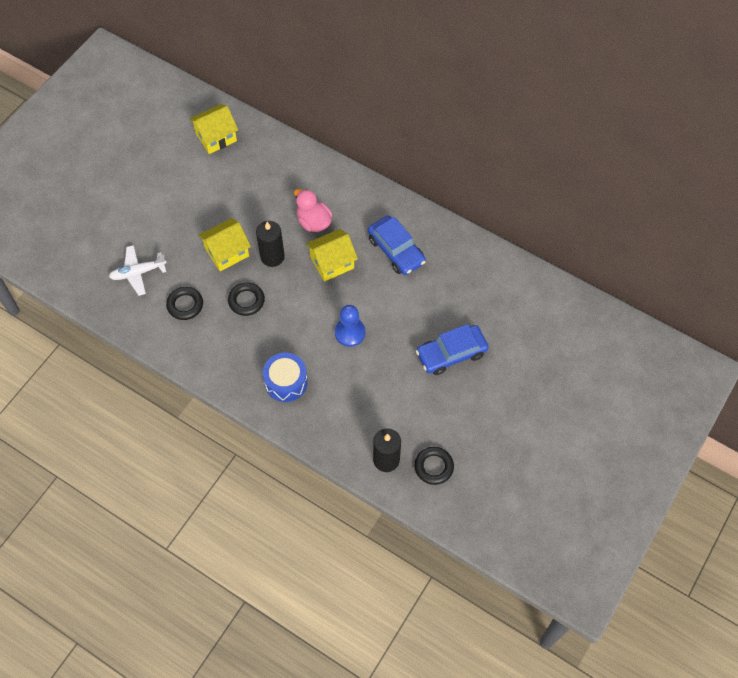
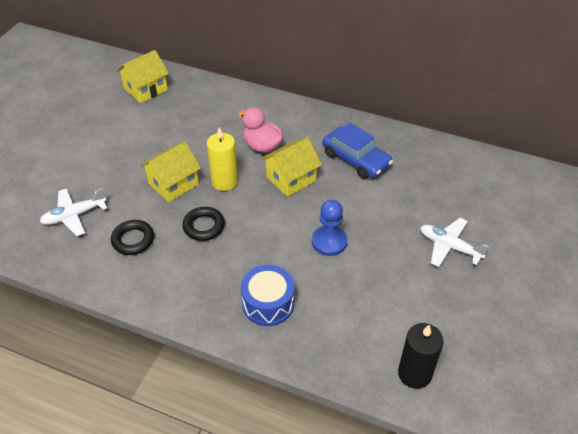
camera: 10 degrees left, 15 degrees down
(272, 257) = (224, 181): black candle -> yellow candle
(433, 467) = (475, 372): black ring -> none
(451, 354) = (449, 246): blue car -> white plane

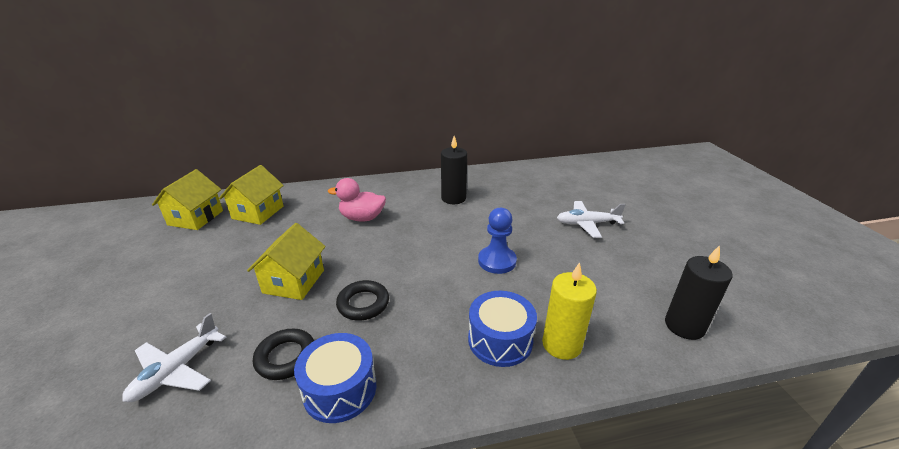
camera: 35 degrees left, 15 degrees down
(148, 278) = (340, 389): none -> blue drum
(224, 181) = (350, 257): yellow candle -> yellow candle (561, 344)
(291, 179) = (413, 230): yellow house -> yellow house (258, 212)
(356, 159) = (453, 198): blue car -> black candle

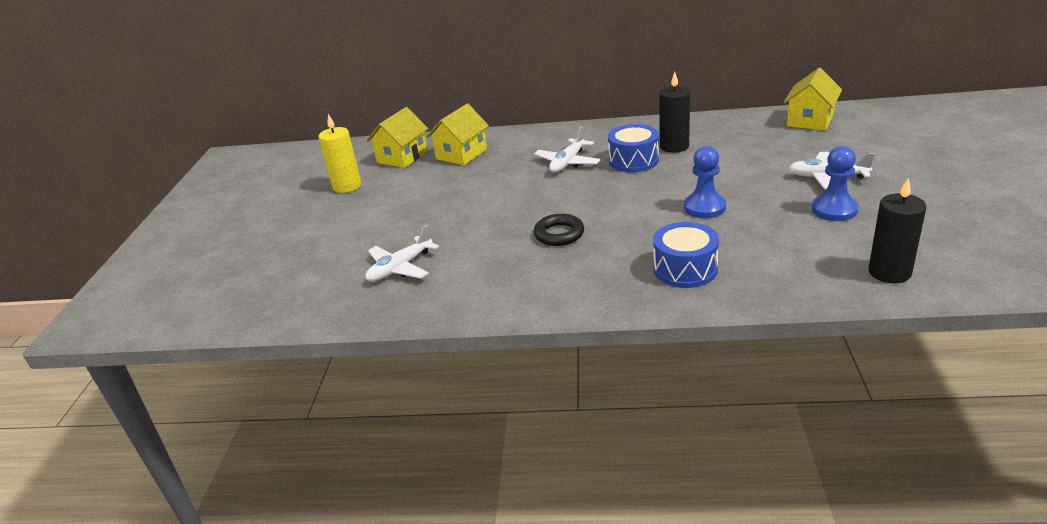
camera: 20 degrees right, 0 degrees up
(286, 357) = (487, 266): black ring -> none
(294, 281) = (495, 213): yellow house -> yellow house (810, 120)
(340, 389) = (531, 290): blue drum -> blue drum (633, 160)
(362, 218) = (568, 162): pink duck -> white plane
(561, 344) = (746, 277): yellow candle -> yellow candle (347, 186)
(606, 257) = (834, 210): none -> blue pawn

